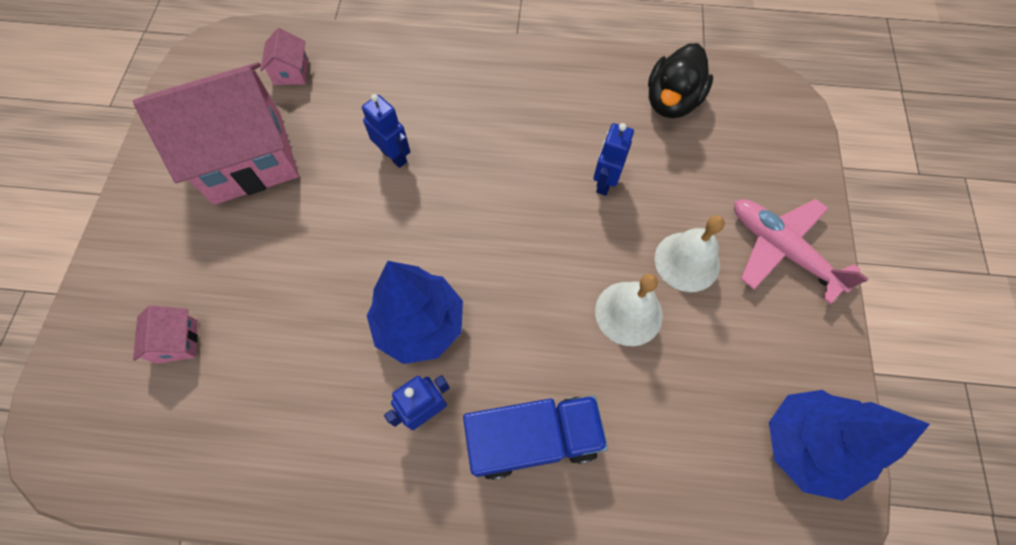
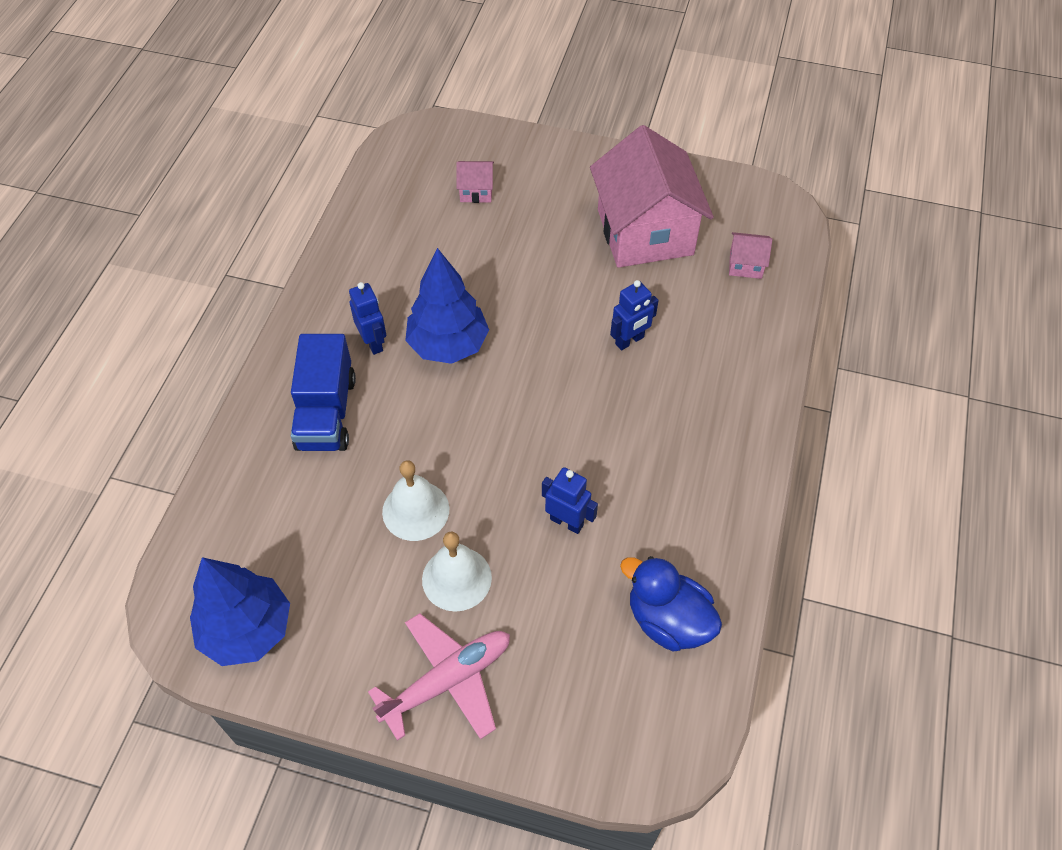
camera: 100 degrees right, 10 degrees down
(671, 101) = (668, 620): black duck -> blue duck

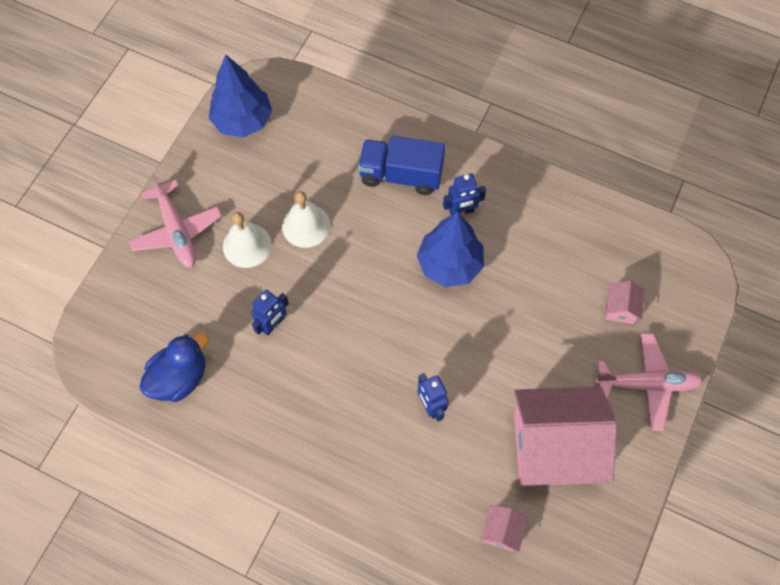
camera: 100 degrees right, 10 degrees up
(556, 166) = (647, 384): none -> pink plane

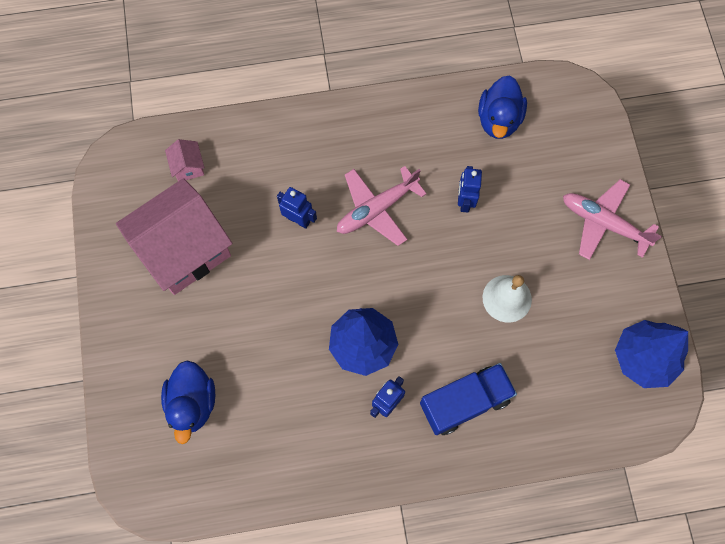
camera: 145 degrees right, 5 degrees up
(247, 245) = (539, 249): white bell -> none
(620, 309) = (192, 403): pink house -> blue duck
(647, 384) = (135, 349): pink plane -> pink plane (376, 209)

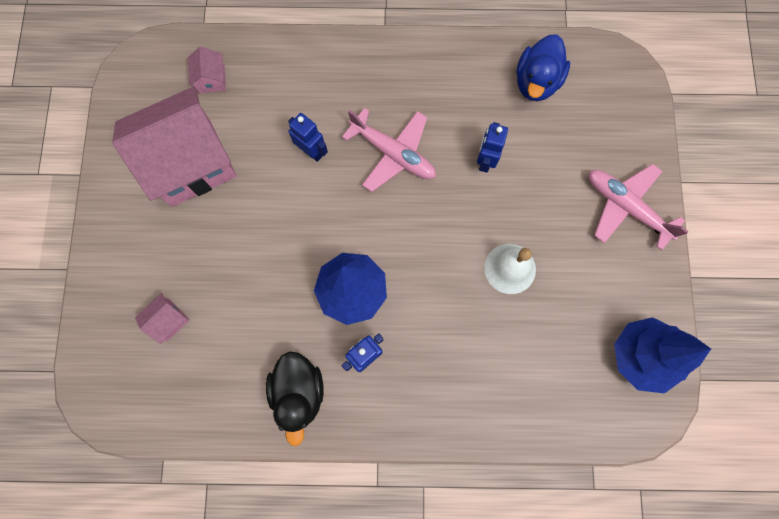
camera: 10 degrees right, 5 degrees up
(192, 403) = (168, 320): blue duck -> pink house
(331, 449) = (299, 392): none -> black duck
(376, 209) = (393, 154): pink plane -> pink plane turned 120 degrees counterclockwise
(465, 402) = (445, 369): blue truck -> none

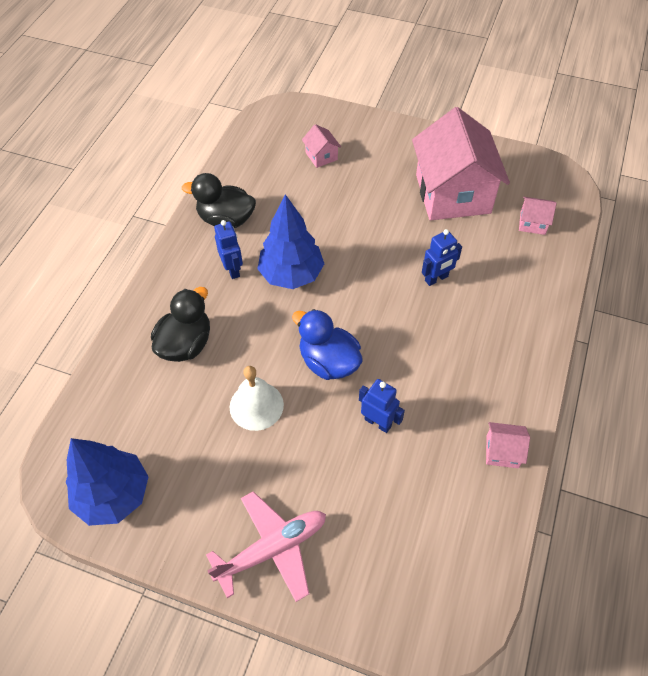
camera: 110 degrees right, 20 degrees down
(393, 154) = (413, 342): pink plane -> none
(471, 363) = (186, 344): none -> black duck
(473, 60) = (502, 451): none -> pink house
(536, 82) = (457, 510): blue duck -> blue duck (329, 362)

